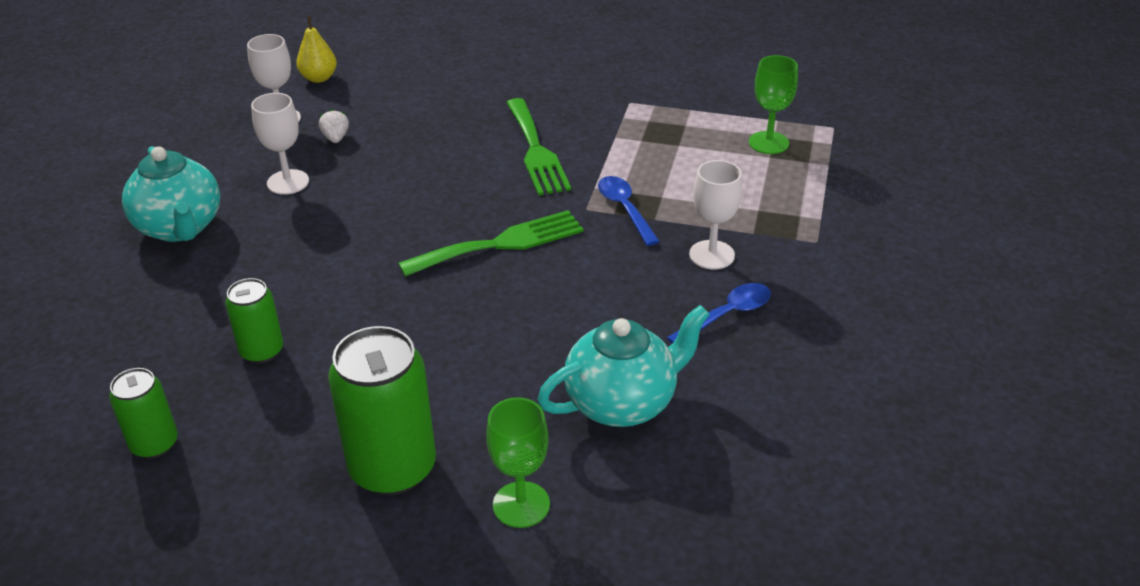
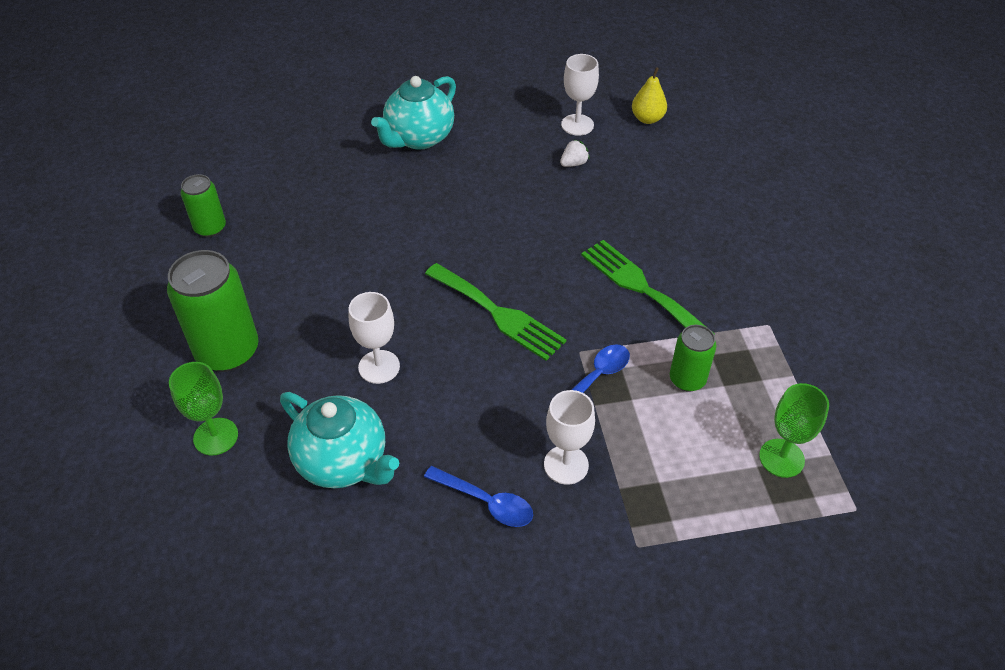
camera: 65 degrees right, 10 degrees up
(262, 351) = (313, 236): green can -> green can (687, 379)
(288, 182) = (501, 164): white goblet -> white goblet (379, 367)
(536, 151) = (641, 287): green fork -> green fork turned 90 degrees clockwise

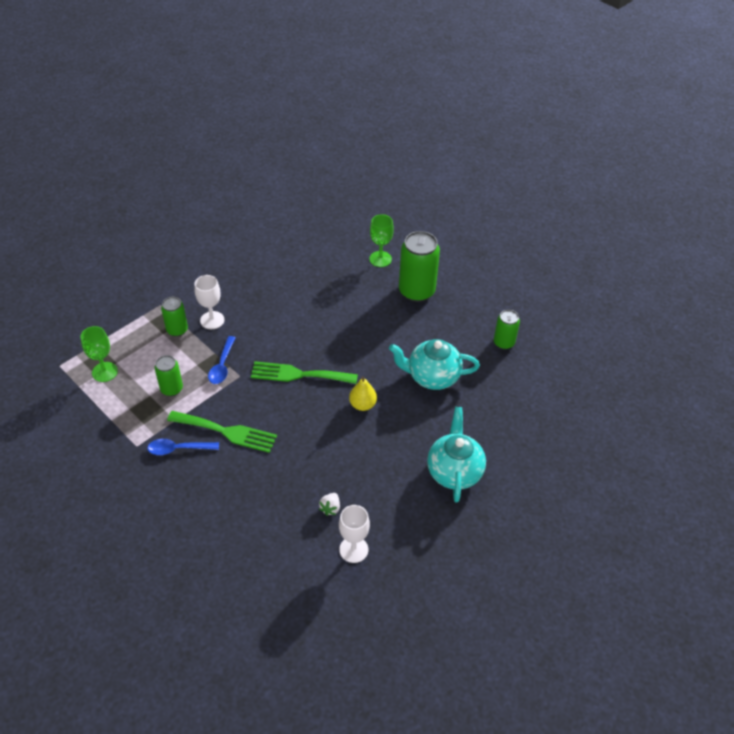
camera: 145 degrees right, 0 degrees up
(343, 462) = (315, 276): turquoise teapot -> turquoise teapot (432, 377)
(379, 367) = (337, 319): white goblet -> none
(486, 502) = (239, 290): blue spoon -> blue spoon (178, 449)
(632, 476) = (177, 330): none -> green can
(647, 119) = (304, 588): yellow pear -> yellow pear (362, 405)

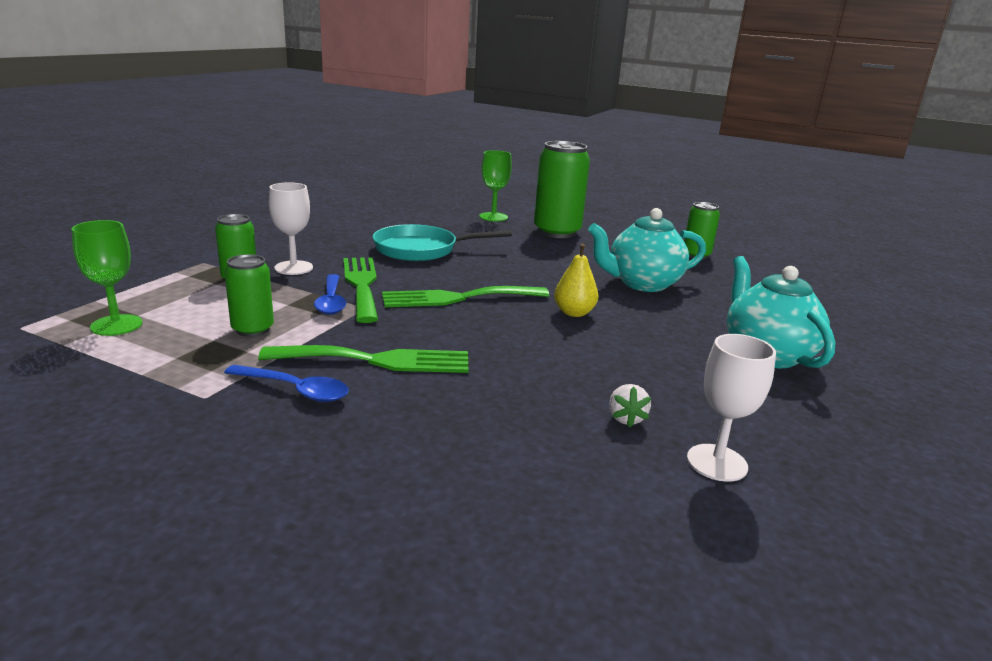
camera: 20 degrees left, 25 degrees down
(178, 449) = (295, 390): blue spoon -> blue spoon turned 135 degrees counterclockwise
(246, 348) = (361, 285): none -> green fork
(302, 306) = (421, 250): none -> turquoise pan

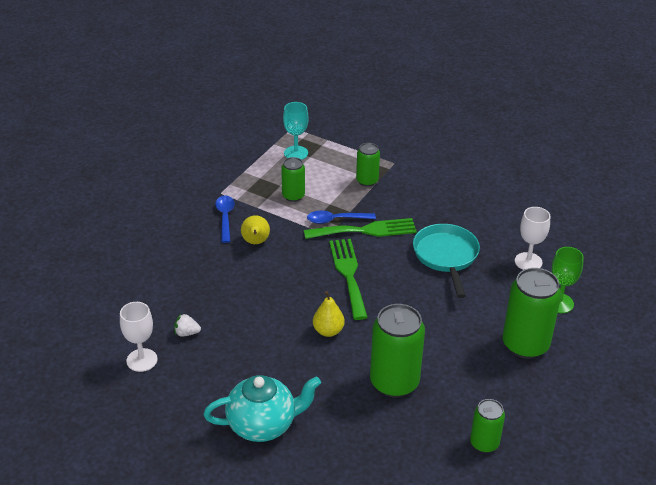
camera: 95 degrees right, 15 degrees up
(116, 325) = (296, 153): green goblet -> turquoise goblet
(293, 268) = (391, 199): white goblet -> white goblet (528, 262)
(295, 390) = (225, 218): blue spoon -> blue spoon turned 150 degrees clockwise
(377, 360) = (255, 242): green fork -> yellow pear
(642, 284) = (394, 382): turquoise teapot -> green can

